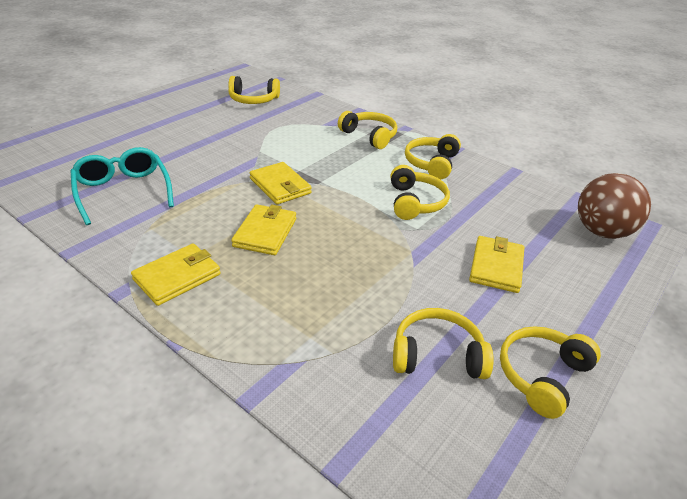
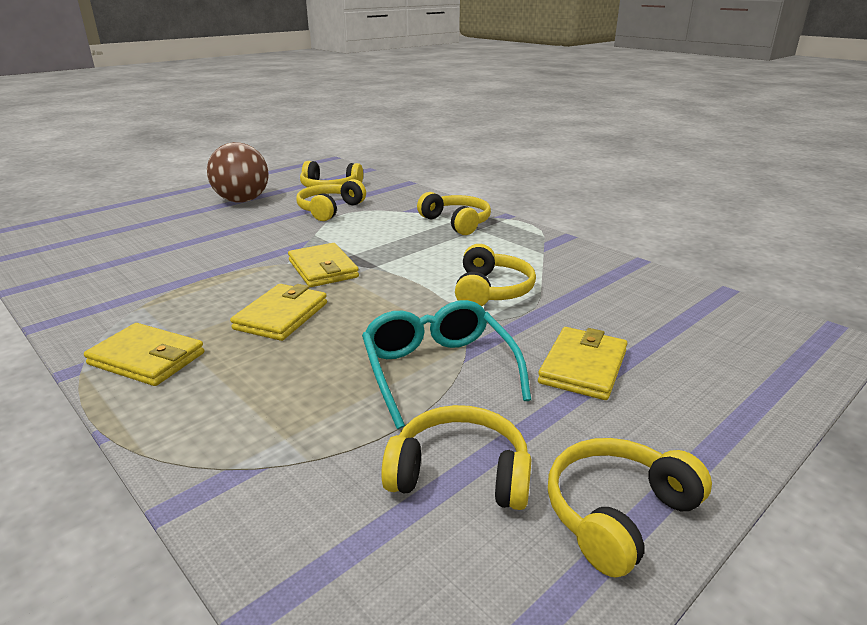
camera: 10 degrees right, 10 degrees down
(123, 191) = (132, 269): turquoise glasses -> turquoise glasses (438, 370)
(177, 277) = (147, 359): yellow wallet -> yellow wallet turned 60 degrees clockwise
(432, 163) = (528, 251): yellow headphones -> yellow headphones (329, 209)
(601, 232) = (752, 332): brown ball -> brown ball (242, 201)

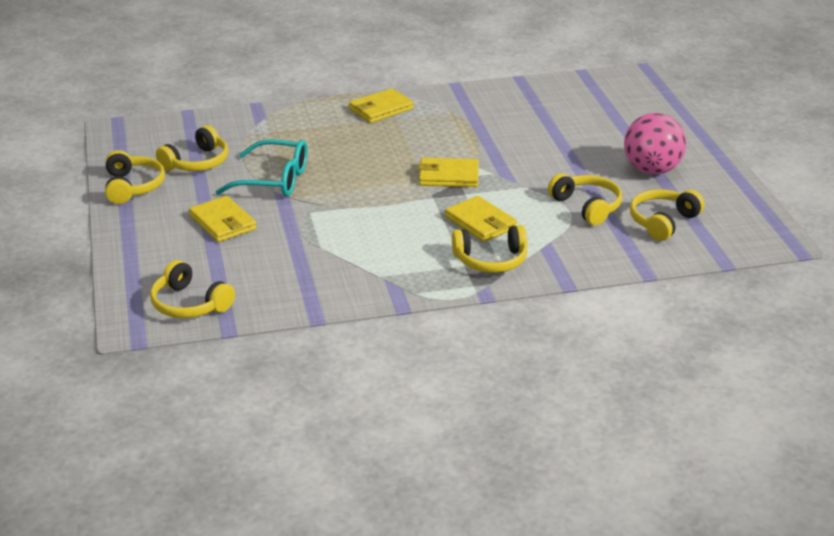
camera: 120 degrees right, 5 degrees up
(242, 201) = (652, 170): brown ball -> pink ball
(281, 316) = (390, 150): yellow wallet -> yellow wallet (480, 223)
(491, 290) = (343, 228): yellow headphones -> yellow headphones (189, 304)

